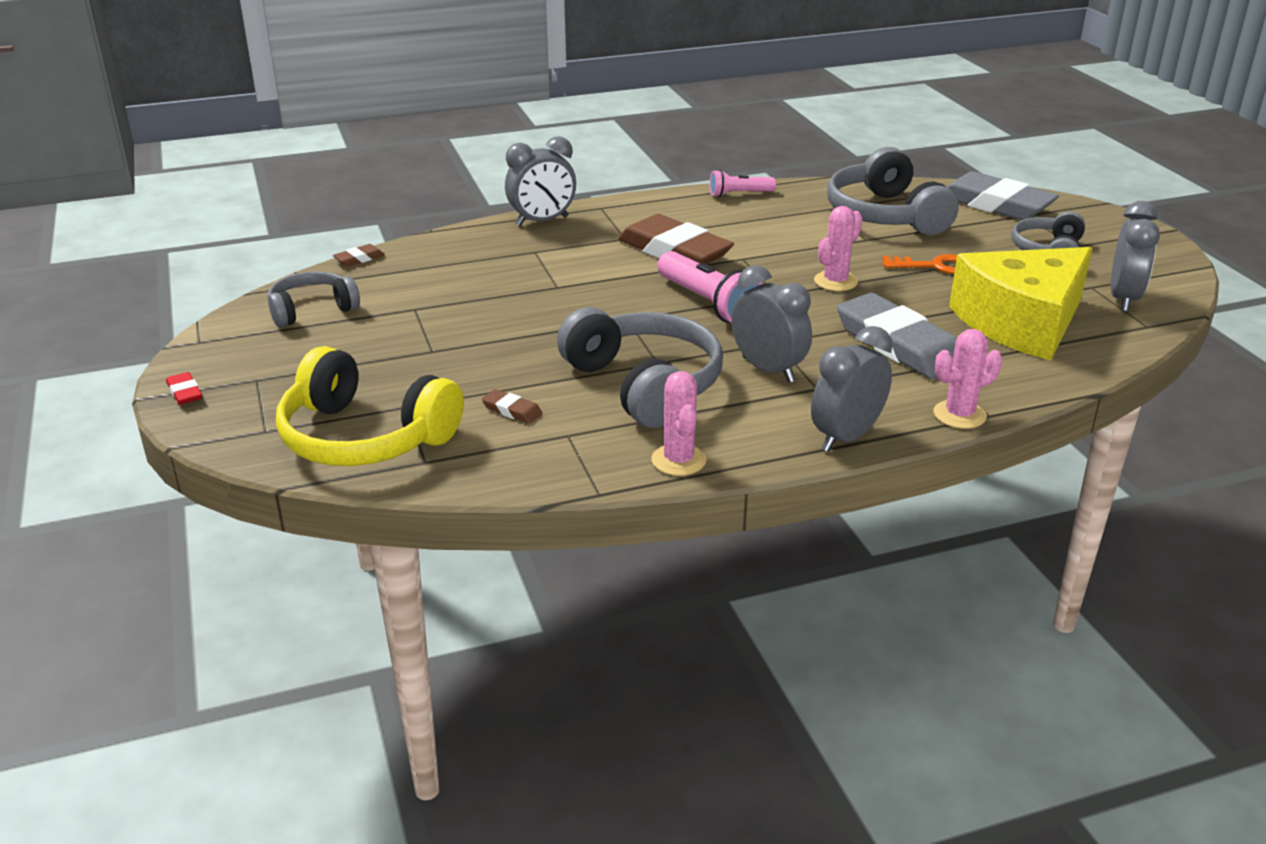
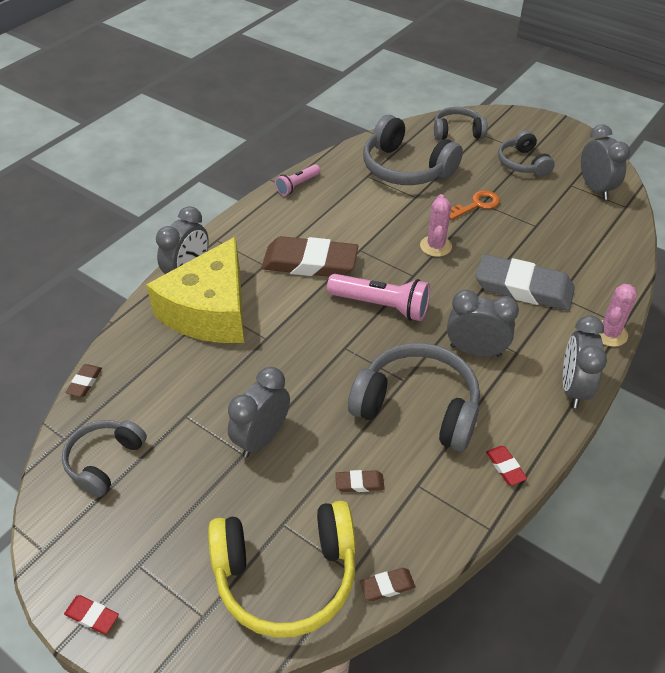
camera: 35 degrees left, 15 degrees up
(443, 483) = (387, 586): none -> brown eraser
(462, 347) = (262, 438): none -> grey clock
(678, 460) = (505, 467): pink cactus -> red eraser
(995, 204) = (457, 132): grey eraser -> grey headphones
(1022, 322) = (566, 234): yellow cheese -> yellow cheese (210, 311)

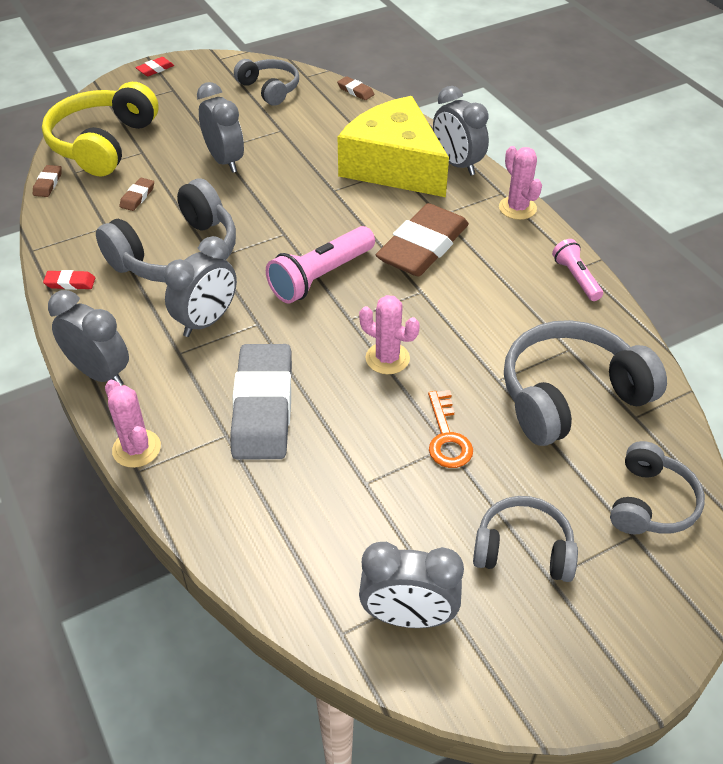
camera: 115 degrees right, 0 degrees up
(233, 227) = (517, 208): none -> pink cactus
(523, 288) = (263, 407): grey eraser -> grey eraser turned 45 degrees counterclockwise

